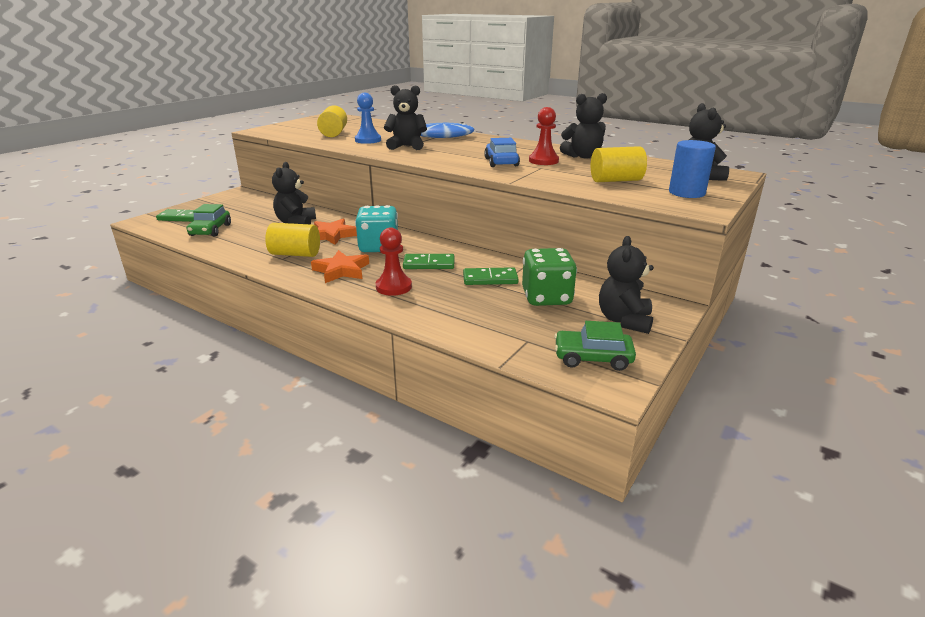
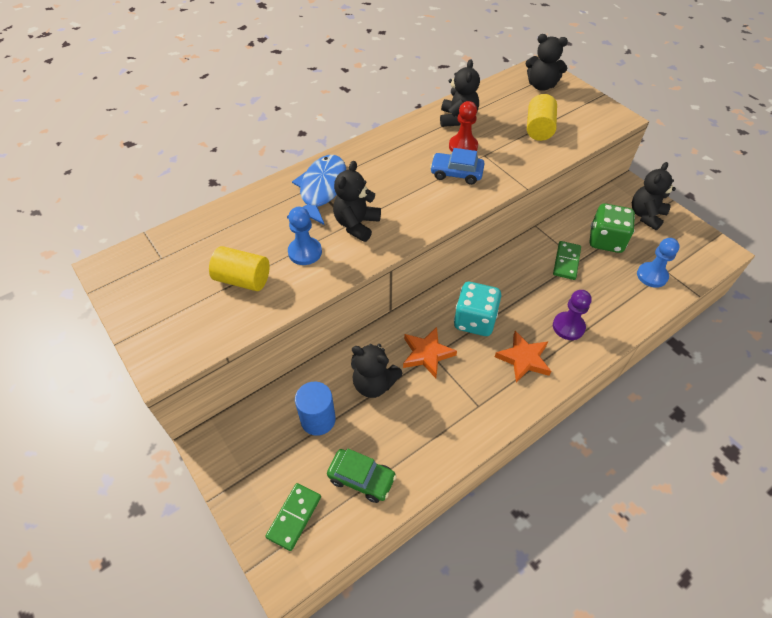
camera: 70 degrees left, 25 degrees up
(295, 254) = (471, 393): yellow cylinder -> none
(393, 287) = (568, 327): red pawn -> purple pawn
(429, 264) = (526, 292): green domino -> none
(510, 330) = (652, 276): none -> blue pawn
(592, 358) = (692, 248): green car -> none
(624, 320) = (646, 215): black teddy bear -> black teddy bear turned 90 degrees clockwise
(686, 193) = (580, 109): blue cylinder -> blue cylinder (318, 419)

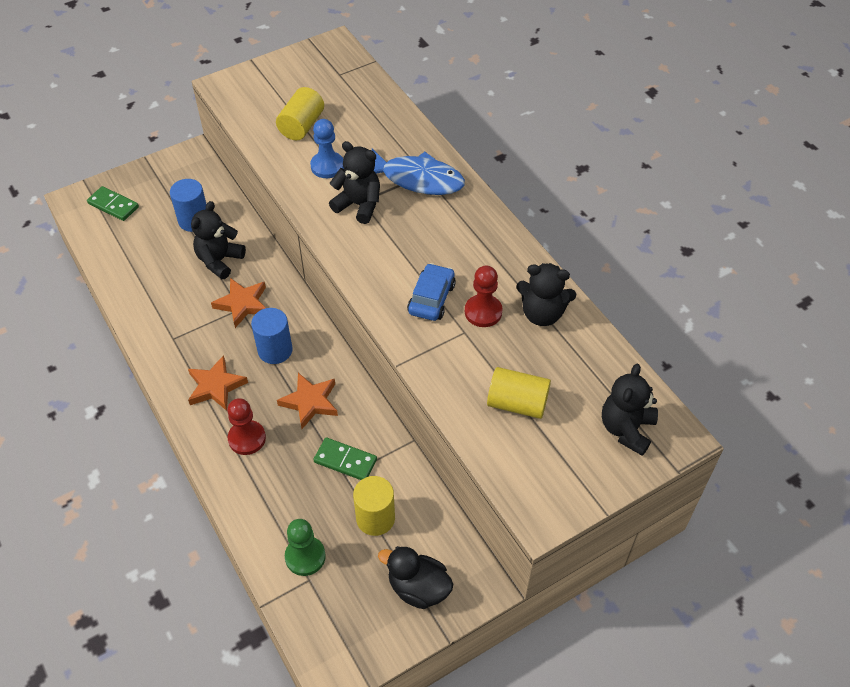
camera: 95 degrees right, 0 degrees up
(361, 478) = (130, 247): green car -> none
(474, 320) = (275, 350): turquoise dice -> blue cylinder
(521, 289) = (310, 402): none -> orange star
(568, 327) = (247, 438): purple pawn -> red pawn
(606, 240) = (375, 518): green dice -> yellow cylinder
(646, 215) = (418, 588): black teddy bear -> black duck
(652, 276) = (305, 556): blue pawn -> green pawn

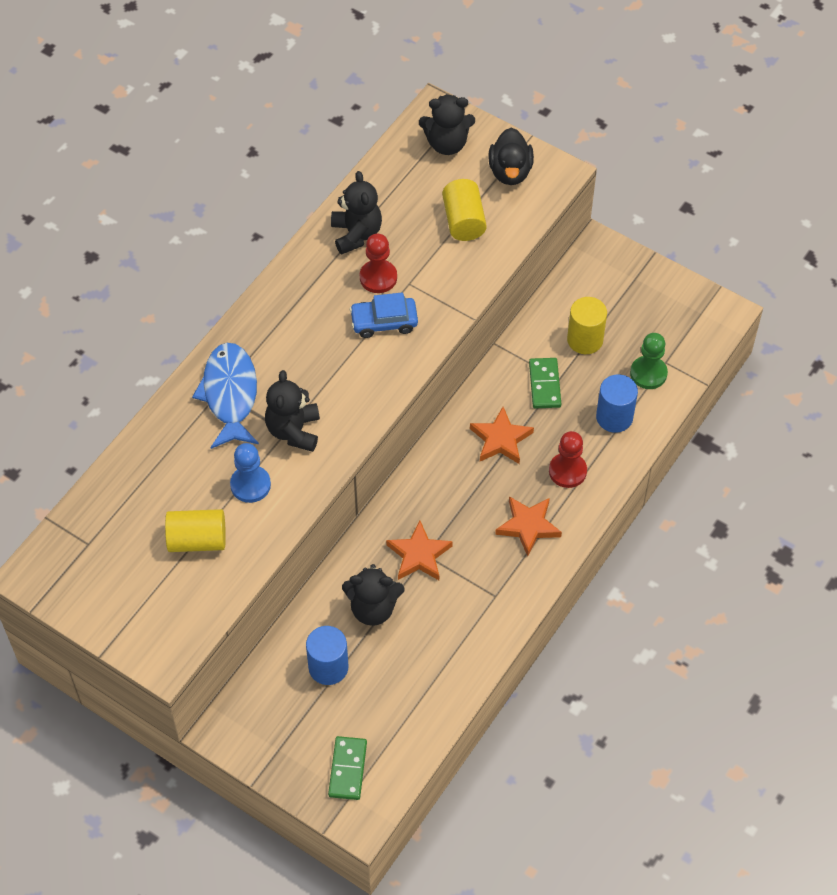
camera: 115 degrees left, 5 degrees up
(275, 350) = (459, 497): blue cylinder -> blue cylinder (614, 417)
(418, 588) = (626, 287): black duck -> black duck (510, 172)

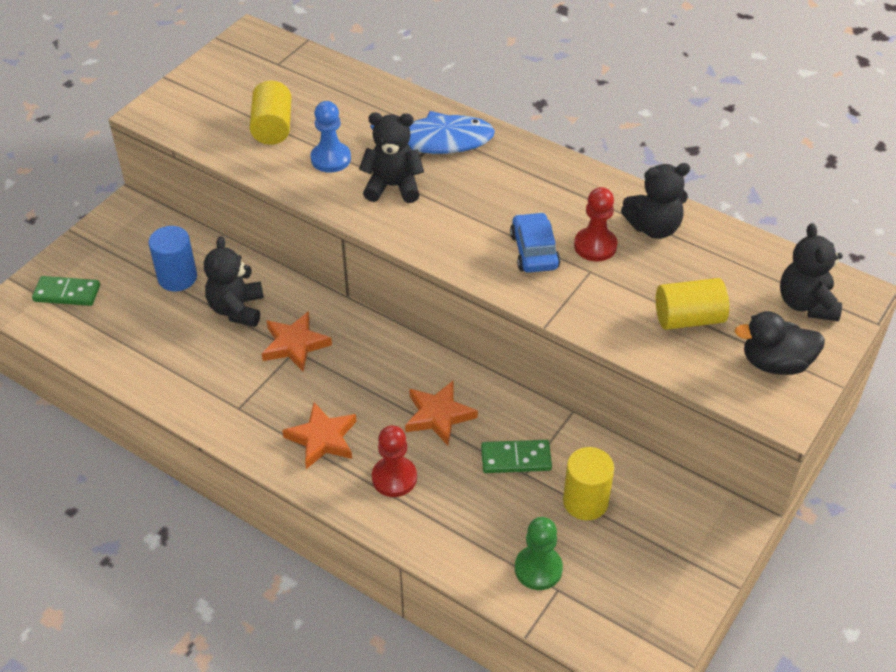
camera: 90 degrees right, 10 degrees down
(614, 417) = (471, 528): blue cylinder -> none

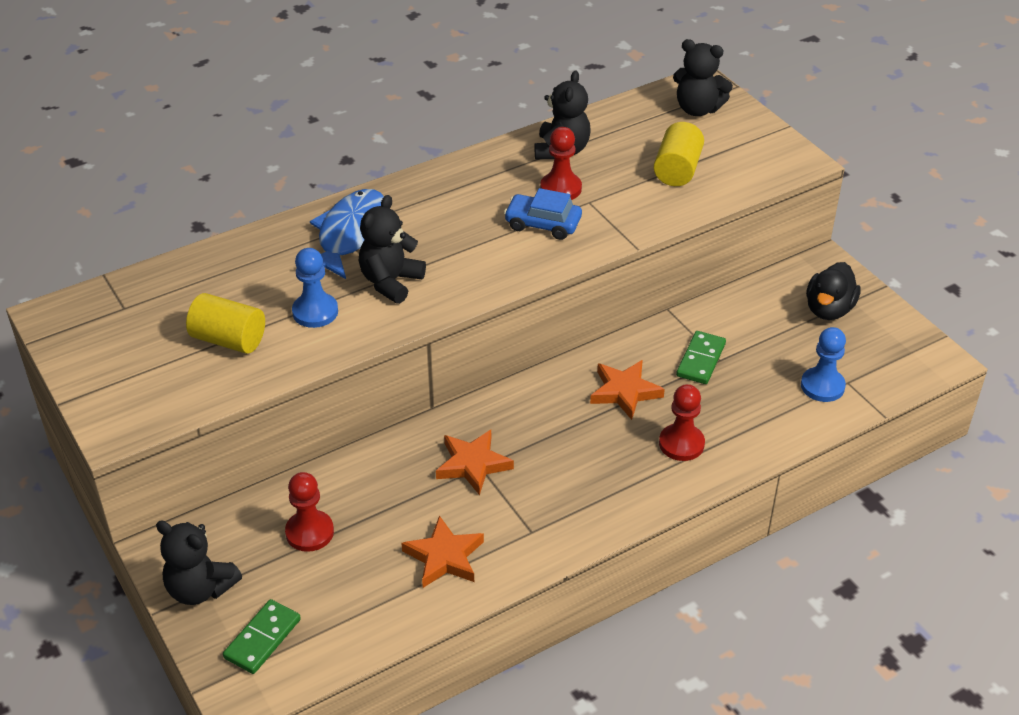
camera: 65 degrees left, 5 degrees down
(177, 277) = (309, 532): blue cylinder -> red pawn
(237, 309) = (393, 495): black teddy bear -> black teddy bear (200, 589)
(322, 439) = (607, 479): orange star -> orange star (444, 557)
(538, 569) = (822, 386): green pawn -> blue pawn
(585, 501) = (767, 335): yellow cylinder -> none
(775, 363) = (749, 146): black duck -> black duck (829, 309)

